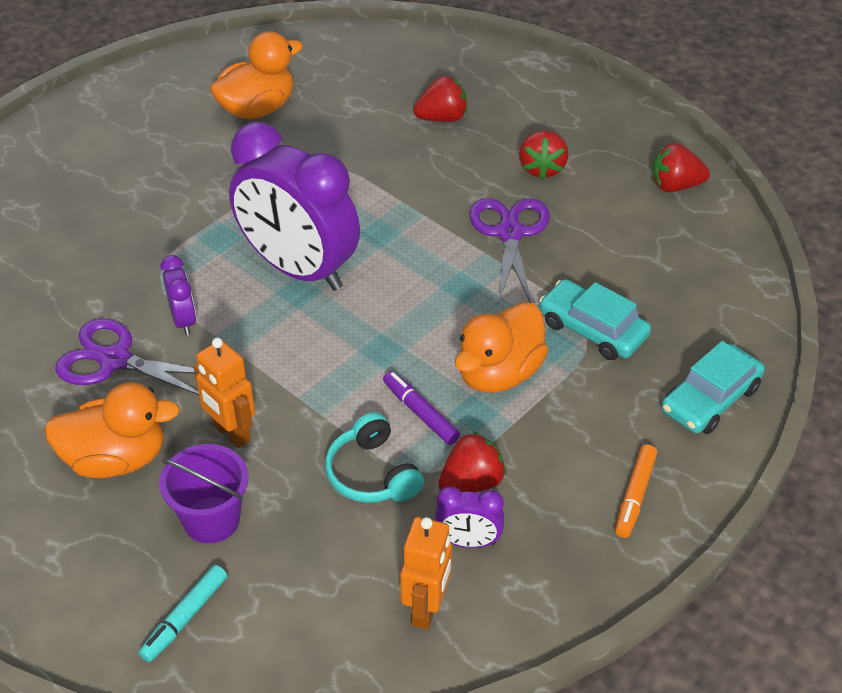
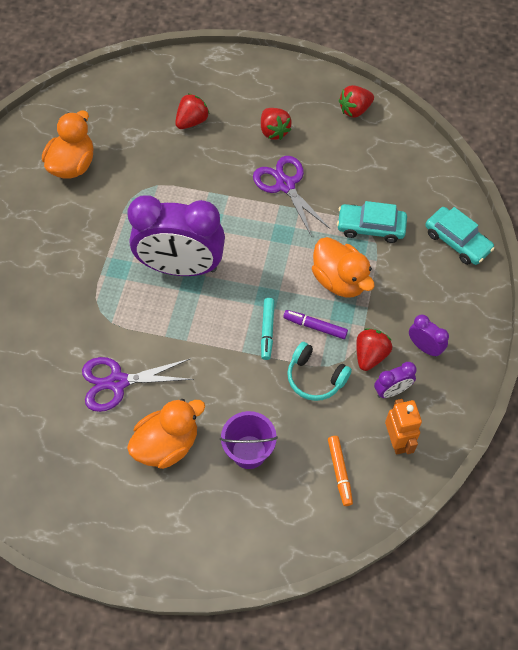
camera: 30 degrees left, 15 degrees up
(183, 320) = (138, 335): purple clock -> purple clock (424, 347)
(184, 618) = (277, 516): turquoise marker -> turquoise marker (267, 331)
(231, 433) = (220, 393): orange robot -> none
(499, 373) = (340, 280): orange duck -> orange duck turned 45 degrees counterclockwise
(634, 496) = (456, 319): orange marker -> orange marker (339, 472)
(710, 399) = (457, 241): turquoise car -> turquoise car turned 60 degrees counterclockwise

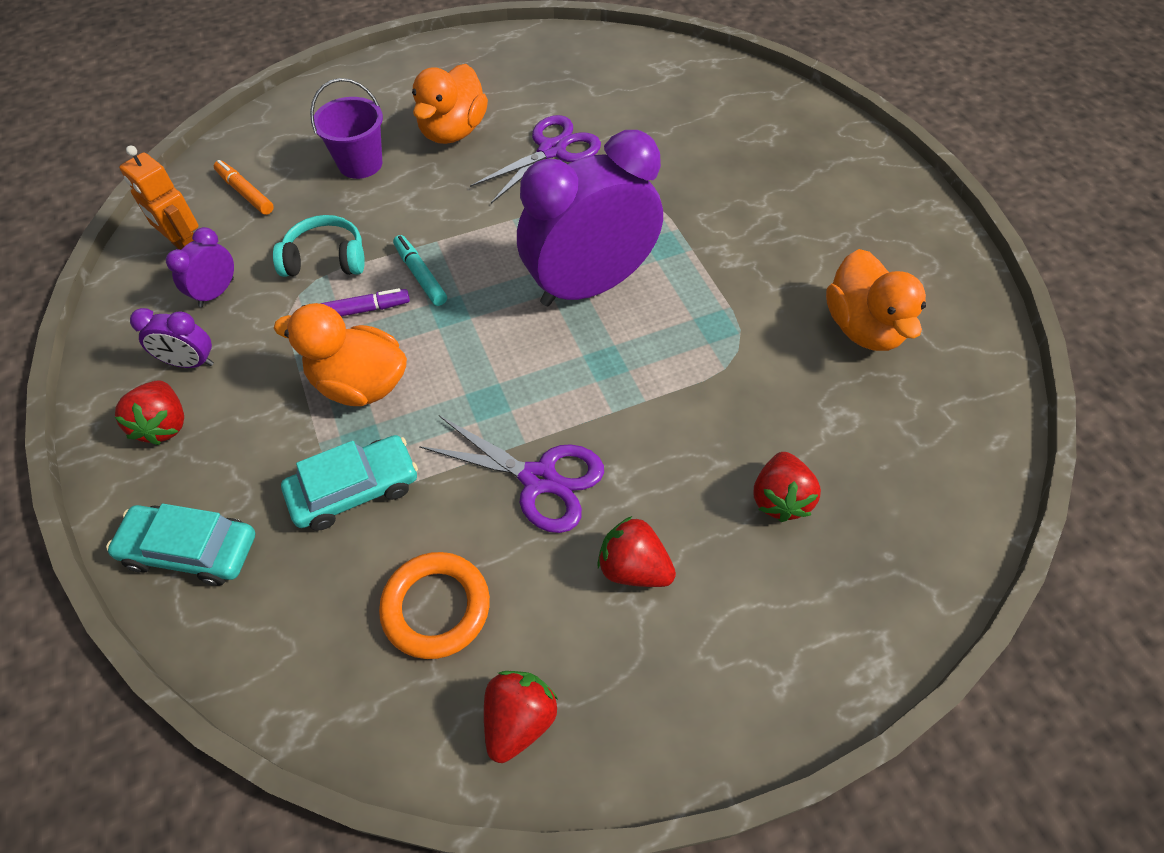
camera: 145 degrees right, 5 degrees down
(363, 161) = (436, 607): none -> orange ring
(370, 355) = (265, 316): red strawberry -> red strawberry (164, 425)

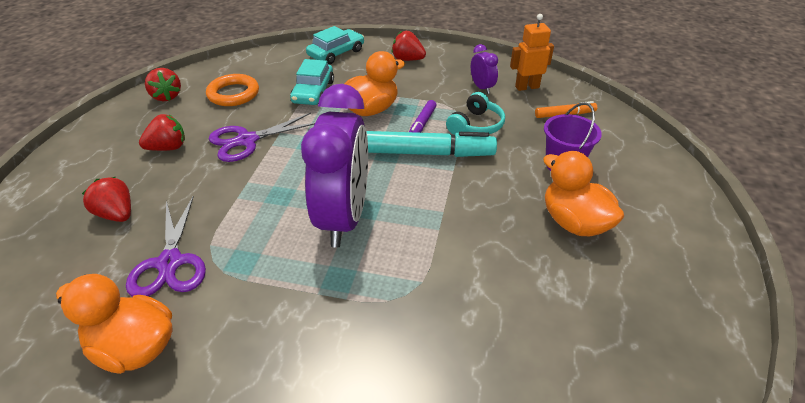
camera: 125 degrees right, 15 degrees down
(190, 363) = (438, 72): purple clock -> none
(420, 275) = (428, 153): turquoise marker -> turquoise marker, size x1.94
(552, 150) = (507, 270): purple scissors -> purple scissors (170, 263)

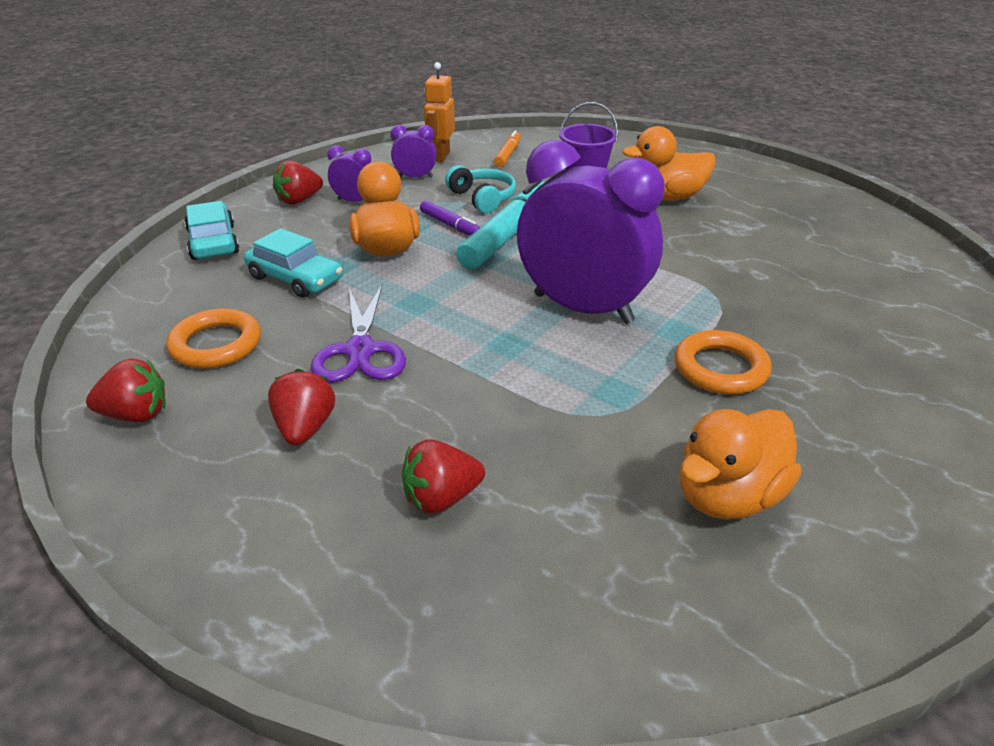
camera: 65 degrees left, 5 degrees down
(170, 263) = (586, 452): purple scissors -> none
(294, 315) = (720, 368): none -> orange ring
(424, 78) = (354, 201): none -> purple clock

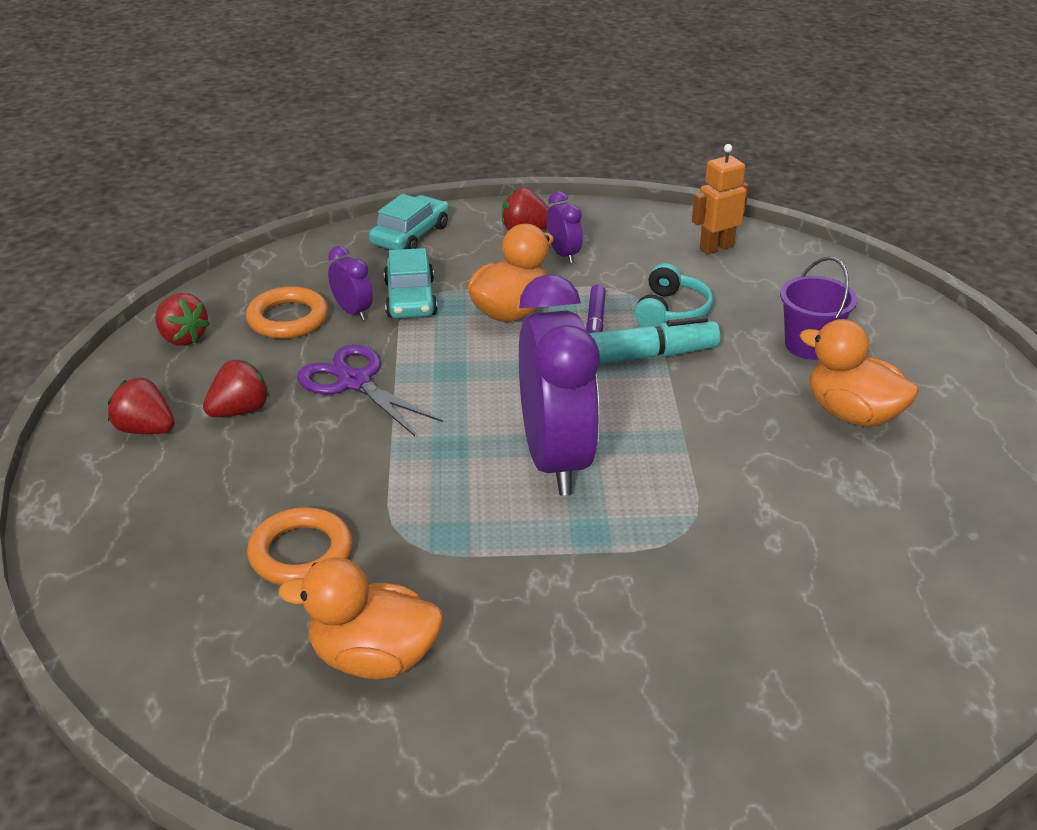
camera: 50 degrees right, 0 degrees up
(360, 351) = (354, 382): purple scissors -> purple scissors turned 90 degrees clockwise
(415, 177) = (654, 257): purple clock -> purple clock (353, 311)
(441, 498) = (228, 511): red strawberry -> red strawberry (145, 429)
(508, 154) = (784, 279): orange marker -> none
(720, 368) = (558, 582): orange ring -> orange ring (301, 553)

